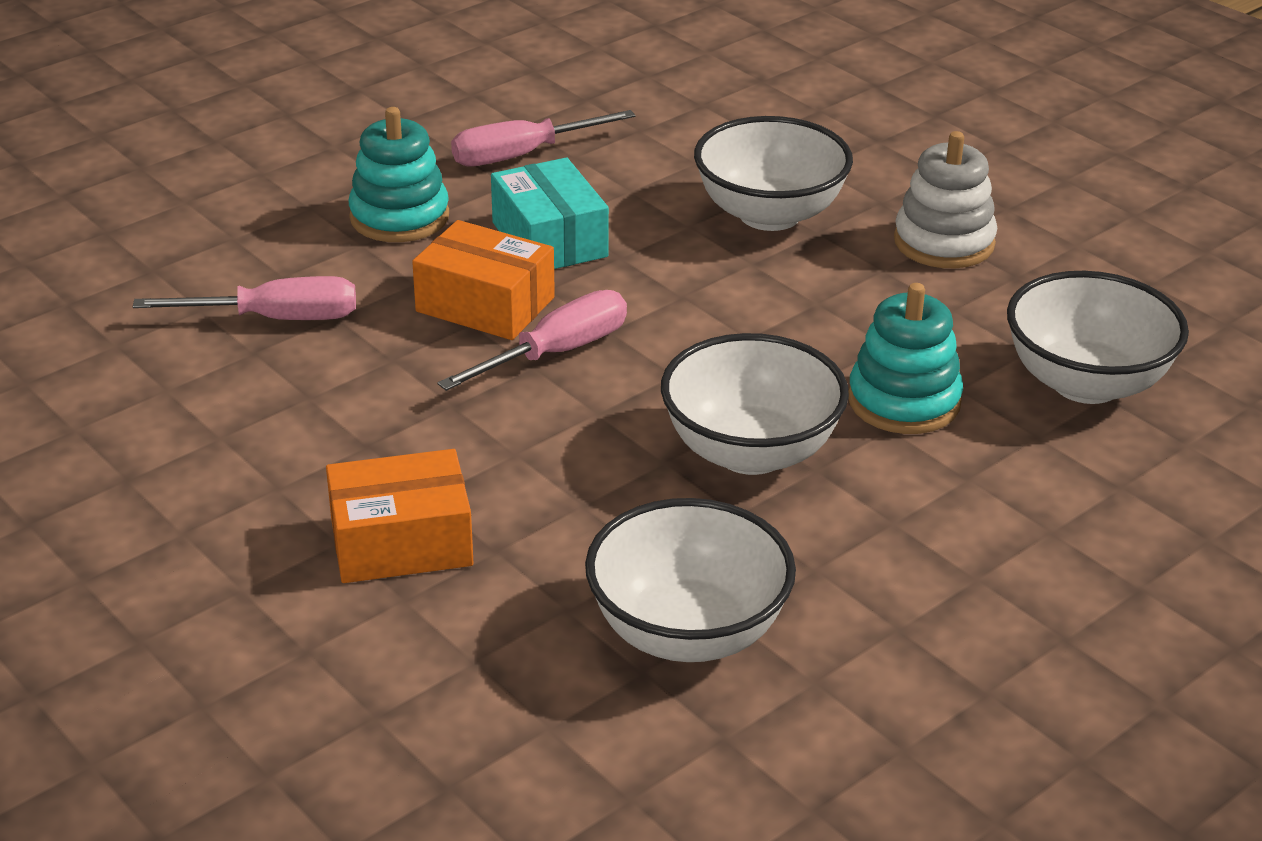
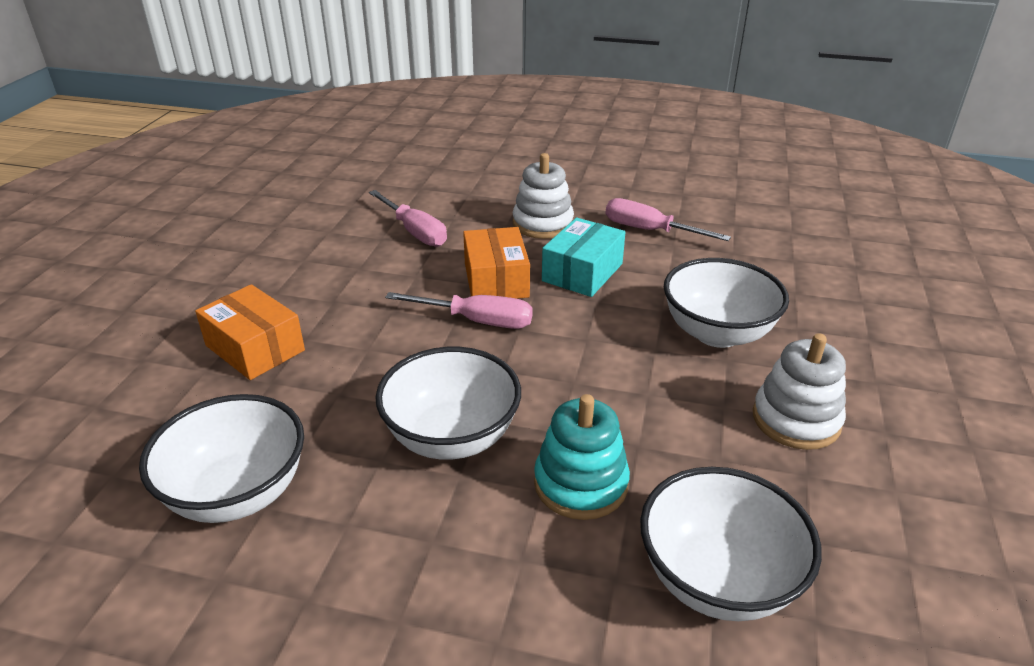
camera: 55 degrees right, 0 degrees up
(399, 217) = (543, 224): turquoise stacking toy -> white stacking toy

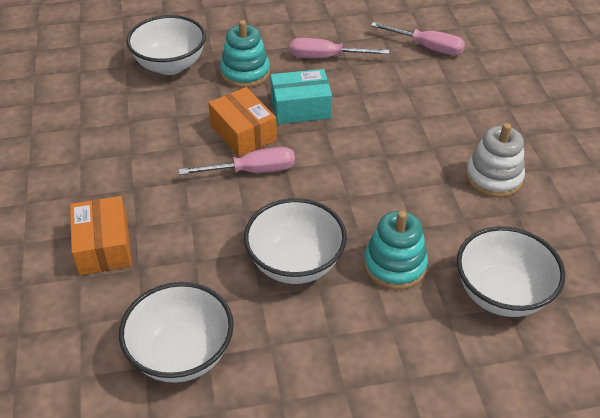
camera: 25 degrees left, 10 degrees up
(255, 348) = (103, 246): orange box -> orange box turned 60 degrees clockwise
(415, 232) = (151, 108): pink screwdriver -> pink screwdriver (427, 47)
(543, 224) = (245, 73): white stacking toy -> turquoise stacking toy
(582, 272) = (300, 108): turquoise box -> turquoise box turned 75 degrees clockwise
(717, 333) = (416, 130): white bowl -> white bowl (170, 65)

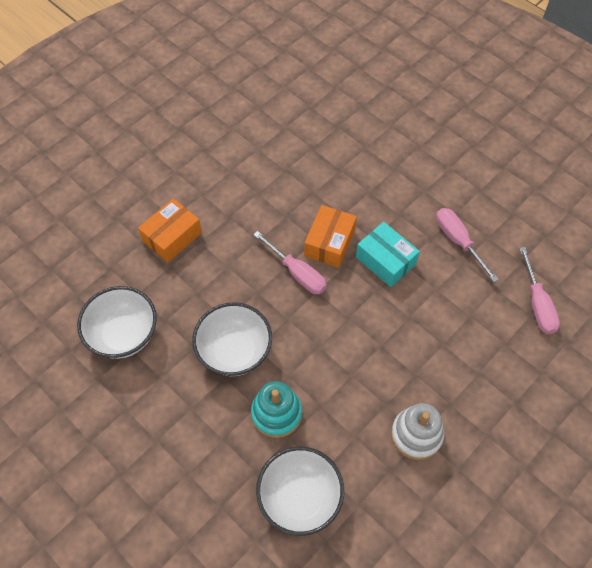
camera: 55 degrees right, 15 degrees up
(170, 65) = (361, 152): white bowl -> none
(245, 73) = (393, 202): turquoise stacking toy -> none

